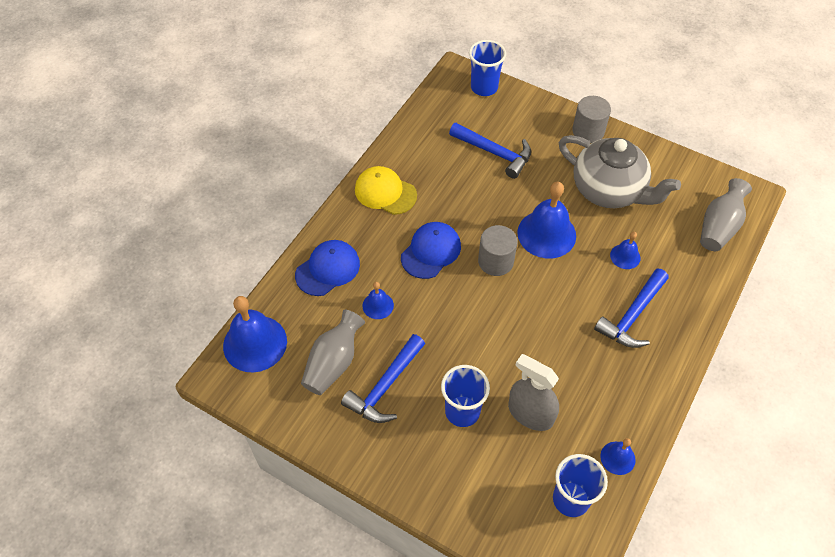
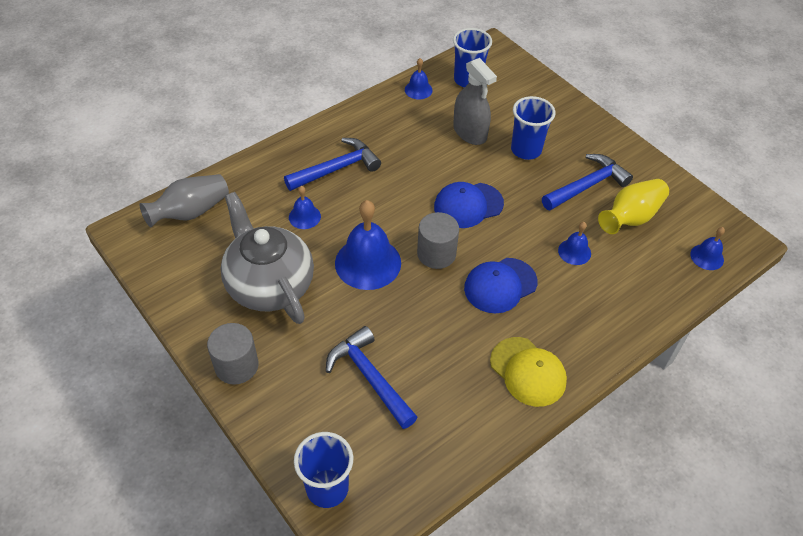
camera: 160 degrees left, 5 degrees down
(255, 343) = (707, 257): blue bell -> blue bell, size x0.51
(328, 269) = (619, 303): blue cap -> blue cap (468, 205)
(333, 363) = (631, 217): grey vase -> yellow vase

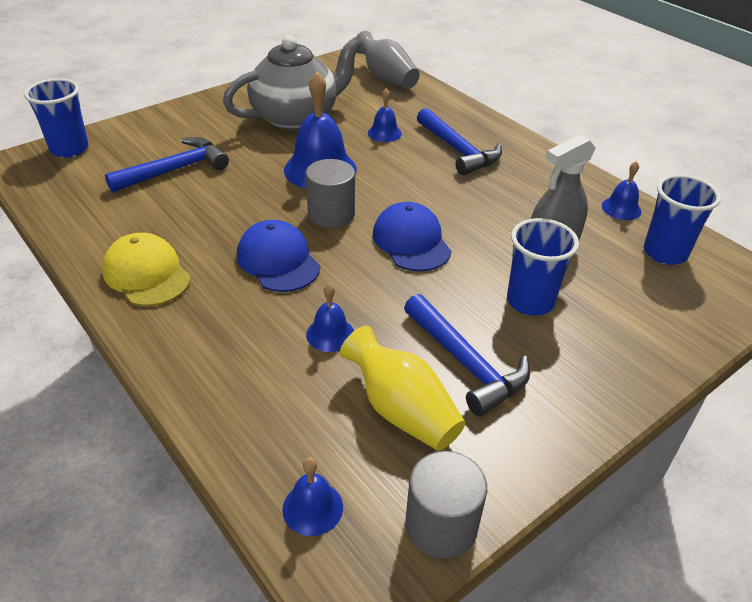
camera: 90 degrees right, 10 degrees down
(236, 366) = (209, 106): grey cylinder -> grey cylinder (441, 525)
(528, 372) = (147, 274): yellow cap -> yellow cap turned 90 degrees clockwise

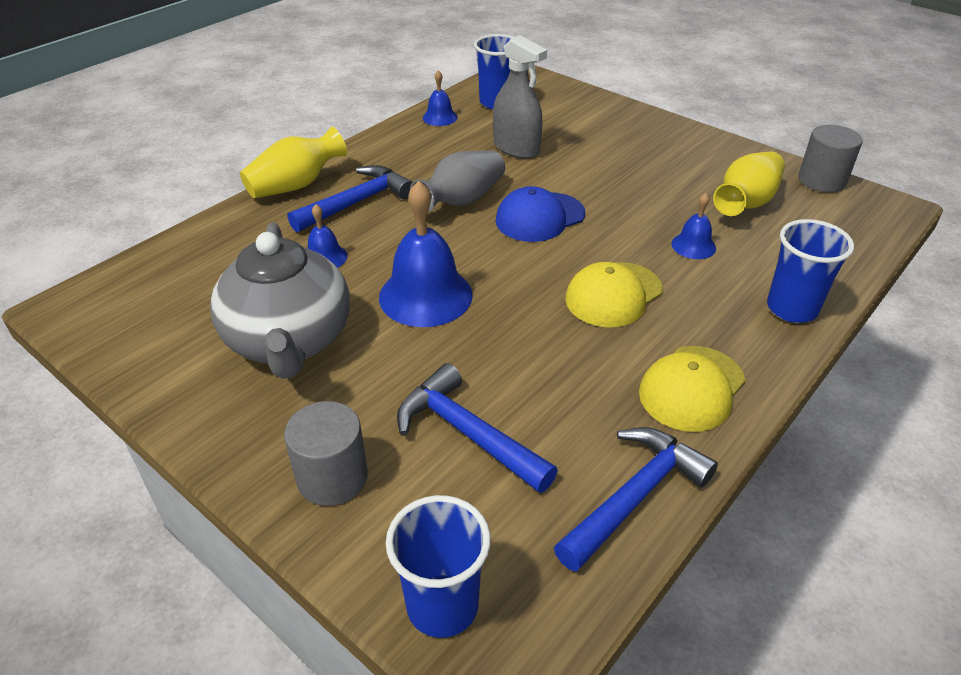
camera: 100 degrees left, 0 degrees up
(278, 260) = (613, 294): blue cap -> yellow cap
(296, 117) = (289, 341): grey teapot -> grey teapot turned 150 degrees counterclockwise
(312, 508) = (856, 228): blue bell -> none
(331, 214) = (516, 272): grey cylinder -> grey cylinder (332, 477)
(386, 79) = (160, 274): grey vase -> grey vase (461, 200)
(466, 363) = (679, 179): blue hammer -> blue hammer (635, 496)
(490, 126) = (296, 185): none -> yellow vase
(530, 301) = (591, 156): blue cup -> blue cup (792, 308)

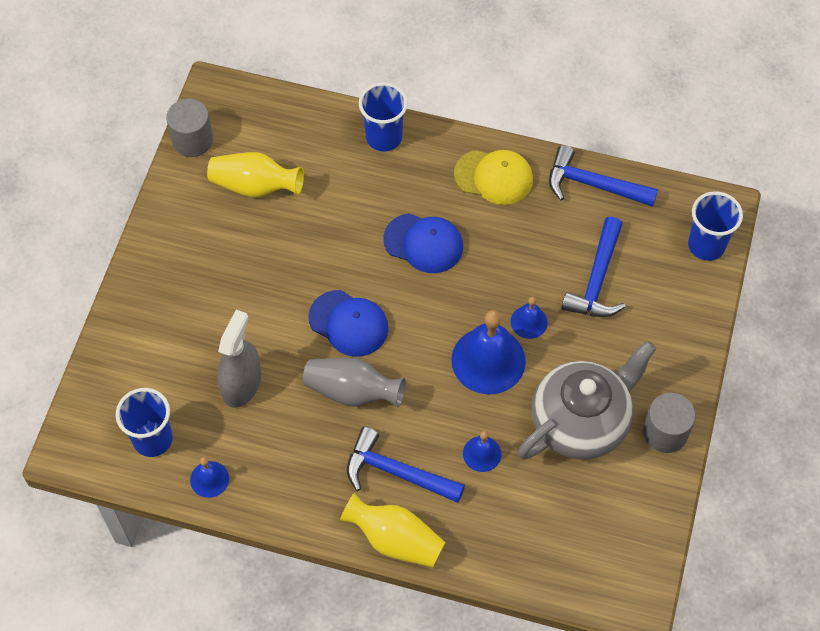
camera: 115 degrees left, 20 degrees up
(332, 477) = (667, 333): grey cylinder -> grey cylinder (665, 432)
(613, 294) = (423, 243): yellow cap -> blue cap
(693, 246) = (336, 208): blue bell -> blue bell (529, 322)

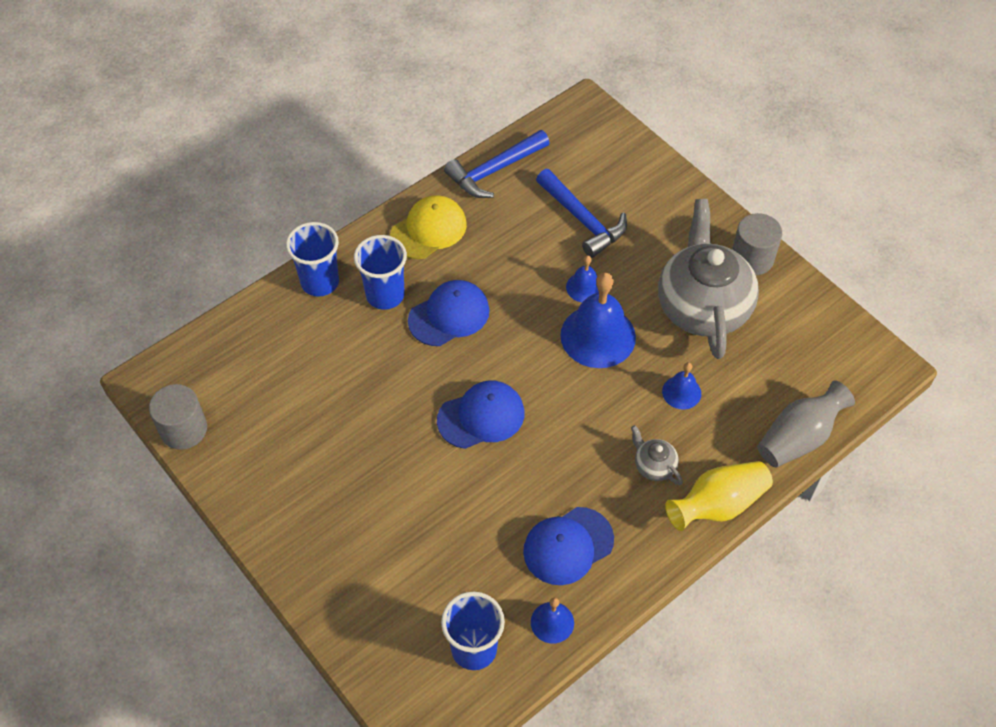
camera: 55 degrees left, 5 degrees down
(241, 384) = (475, 538): grey spray bottle -> none
(255, 186) = (279, 407): yellow vase -> none
(280, 452) = (568, 546): none -> blue cap
(352, 391) = (550, 453): grey vase -> grey vase (798, 437)
(396, 472) = (654, 466): blue hammer -> grey teapot
(706, 245) = (609, 135): blue cup -> blue cup (385, 295)

